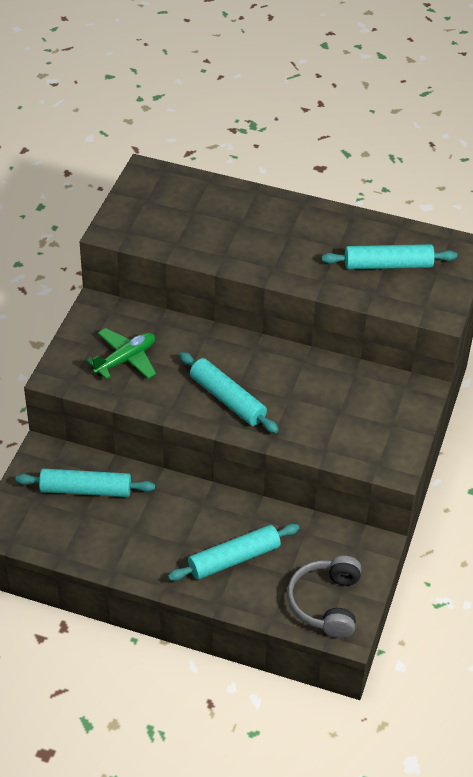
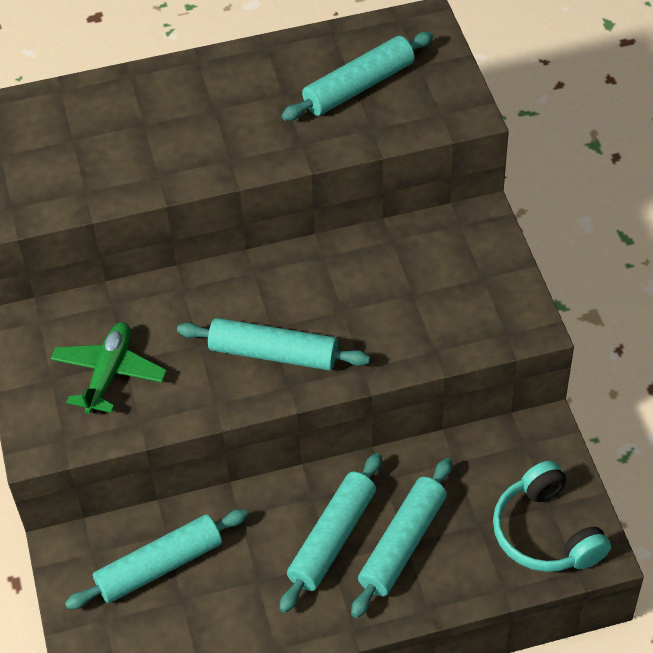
camera: 30 degrees left, 5 degrees up
(195, 532) = (332, 539): none -> turquoise rolling pin
(326, 603) = (546, 533): grey headphones -> turquoise headphones

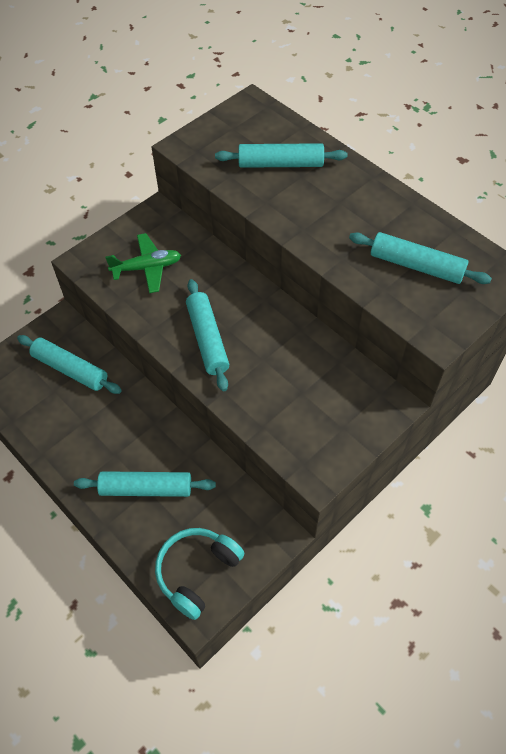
camera: 60 degrees right, 5 degrees up
(332, 539) = (131, 448): turquoise rolling pin -> turquoise rolling pin (280, 164)

